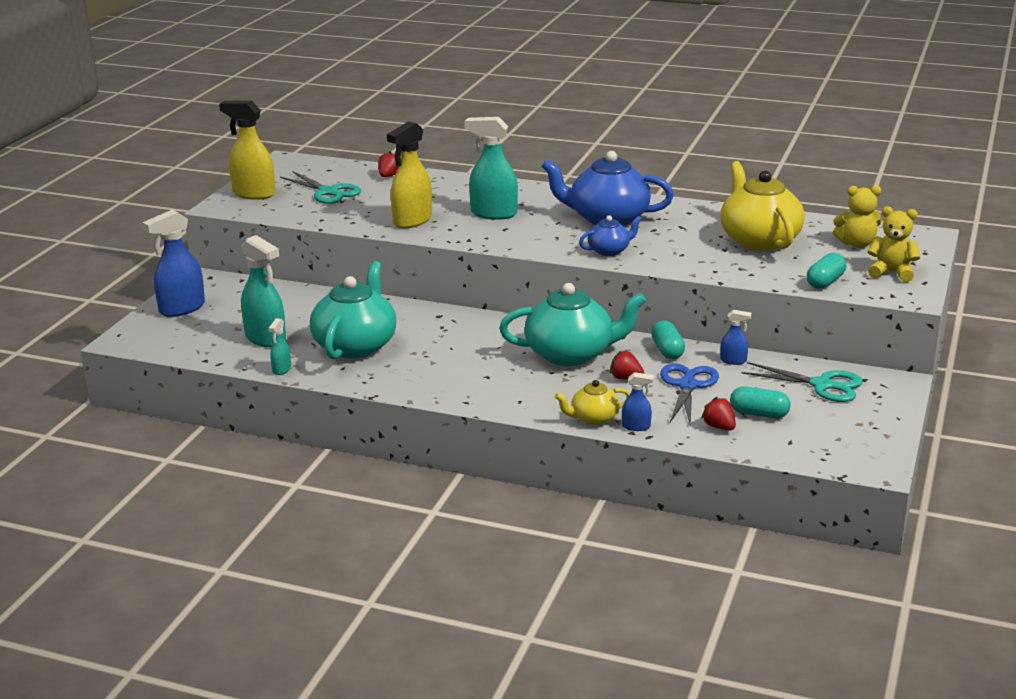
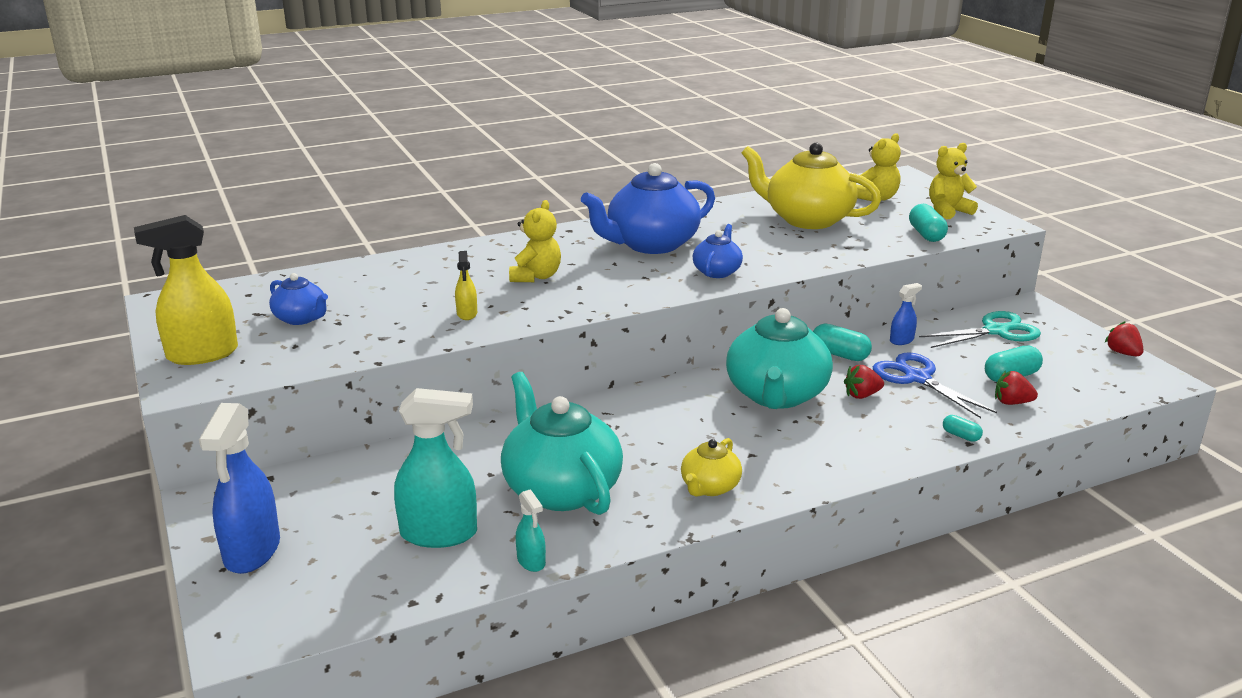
camera: 45 degrees left, 0 degrees up
(328, 192) = (301, 318): turquoise scissors -> blue teapot
(389, 176) = (339, 277): red strawberry -> red strawberry (1122, 353)
(412, 221) = (467, 314): yellow spray bottle -> yellow spray bottle, size x0.49
(493, 214) = (536, 277): turquoise spray bottle -> yellow teddy bear
(571, 354) = (776, 395): turquoise teapot -> turquoise teapot turned 150 degrees clockwise
(593, 418) = (916, 446): yellow teapot -> yellow teapot (709, 487)
(636, 426) = (961, 436): blue spray bottle -> turquoise capsule

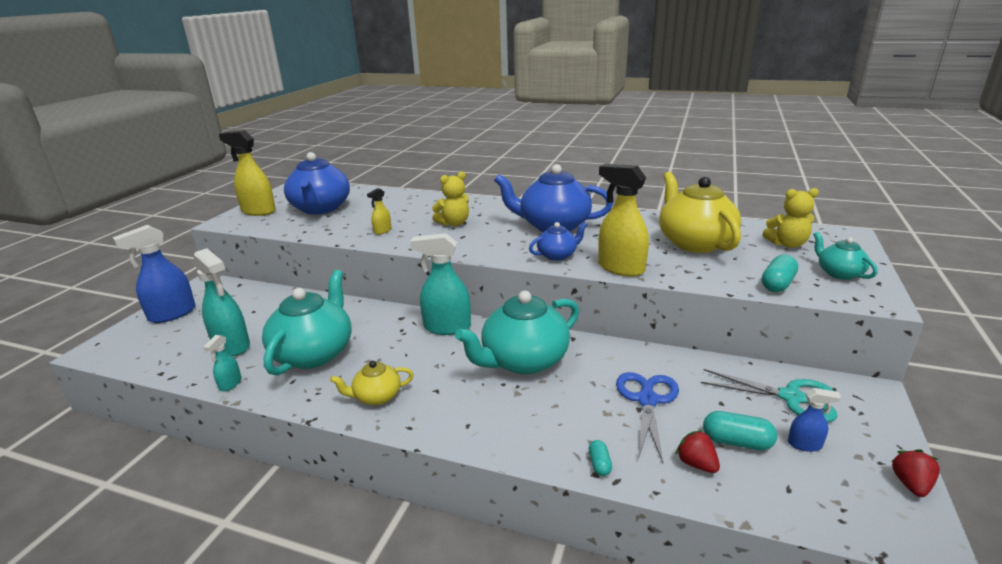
camera: 45 degrees right, 0 degrees up
(301, 318) = (320, 208): blue teapot -> blue teapot, size x1.97
(650, 401) = (447, 327): none -> turquoise spray bottle
(794, 263) = (620, 268): none -> yellow spray bottle
(840, 354) = (618, 354): turquoise capsule -> none
(862, 395) = (580, 391): red strawberry -> none
(902, 340) = (687, 366): blue spray bottle -> blue spray bottle (804, 444)
(948, 211) = (838, 273): yellow teddy bear -> turquoise teapot

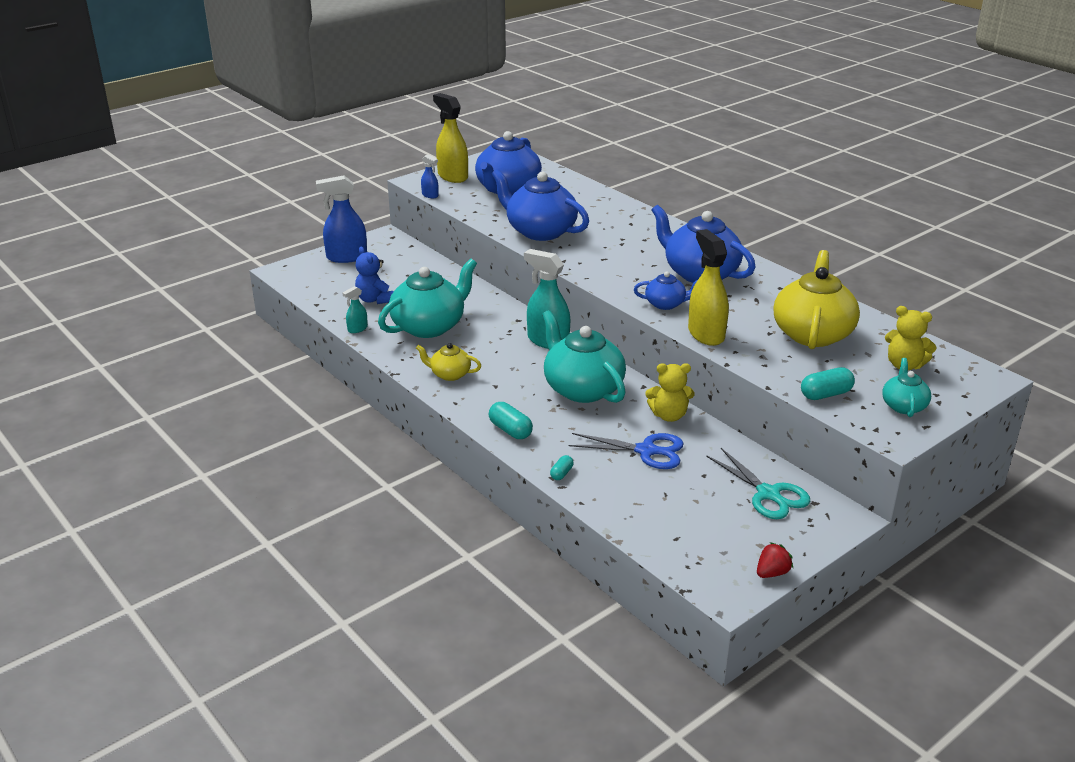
camera: 30 degrees right, 5 degrees up
(232, 346) = (374, 299): turquoise spray bottle -> blue teddy bear
(382, 231) = (540, 231): yellow spray bottle -> blue teapot
(454, 223) = (610, 242): yellow teddy bear -> yellow teddy bear (669, 415)
(523, 360) = (582, 388): turquoise teapot -> turquoise teapot turned 60 degrees clockwise
(647, 400) = (647, 451): blue scissors -> blue scissors turned 60 degrees clockwise
(696, 464) = (630, 500): red strawberry -> none
(736, 442) = (679, 501): turquoise capsule -> turquoise capsule (510, 430)
(804, 444) = (729, 523): blue spray bottle -> blue spray bottle (430, 195)

